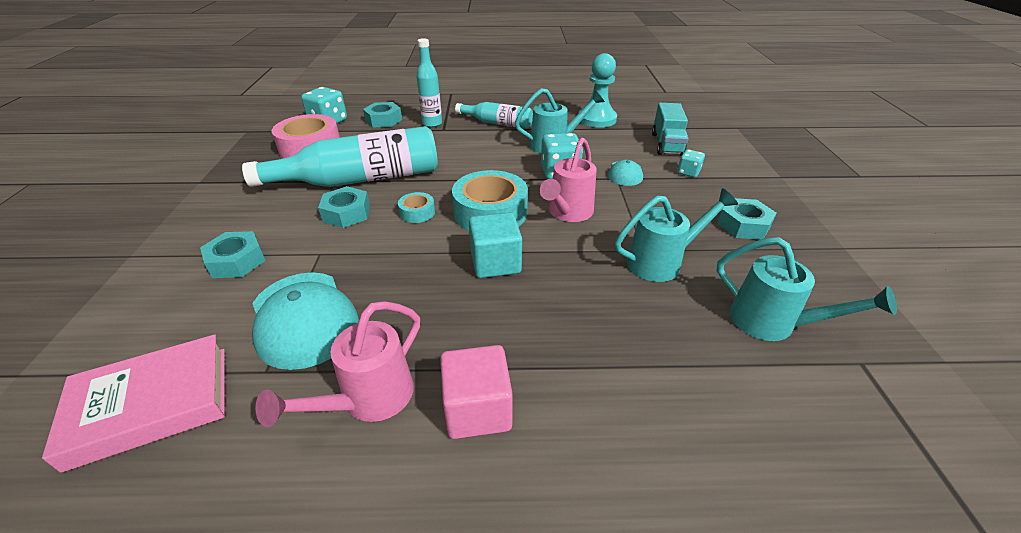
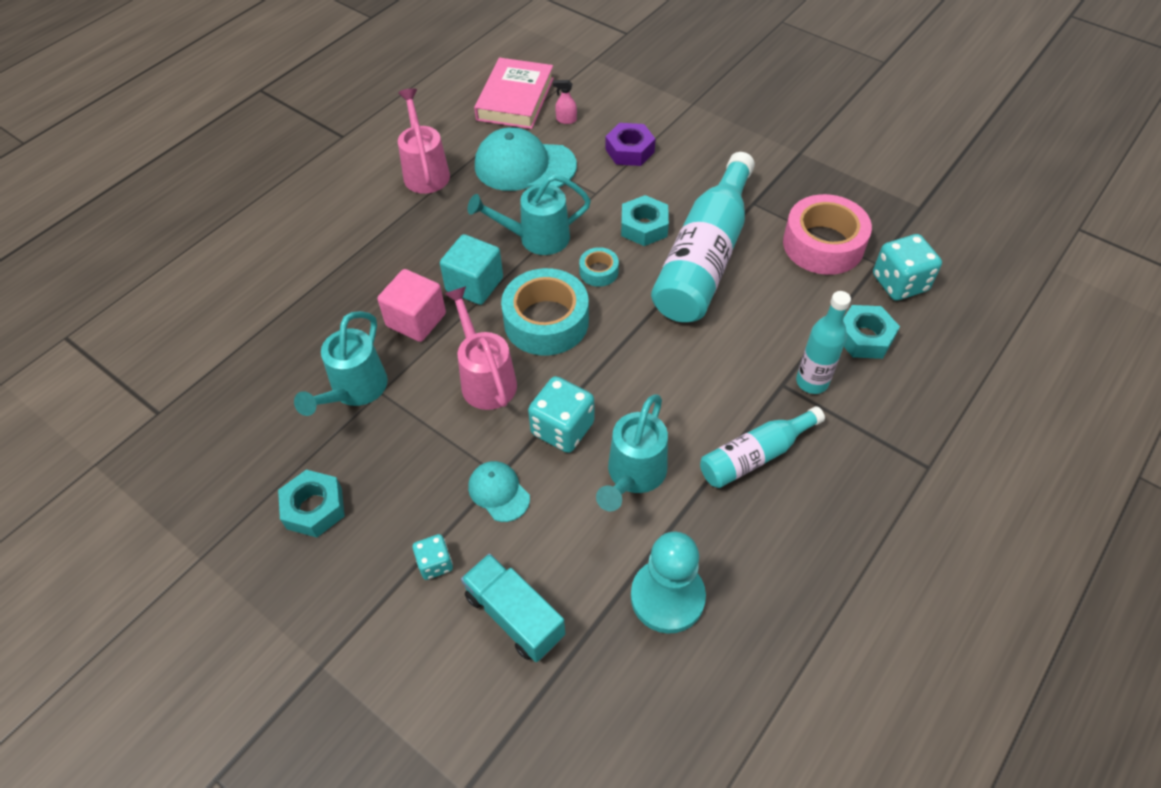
camera: 130 degrees right, 15 degrees up
(192, 330) = (566, 120): none -> pink spray bottle
(237, 261) = (629, 150): turquoise nut -> purple nut
(477, 409) = (367, 208): pink cube -> pink cube (416, 320)
(772, 323) = (234, 398): turquoise watering can -> turquoise watering can (536, 238)

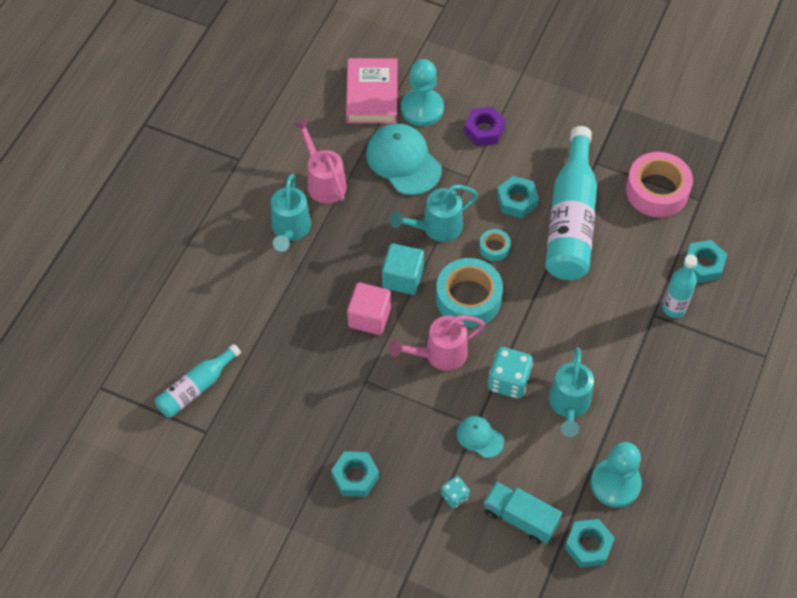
camera: 15 degrees left, 5 degrees up
(355, 390) = (346, 383): turquoise watering can -> turquoise watering can (290, 230)
(485, 379) = (440, 354): pink watering can -> pink watering can turned 75 degrees counterclockwise
(524, 166) = (403, 161): turquoise cap -> turquoise cap turned 60 degrees clockwise
(566, 120) = (422, 109): pink spray bottle -> turquoise pawn
(600, 680) = (588, 546): none -> turquoise nut
(755, 455) = (648, 373): turquoise bottle -> turquoise bottle (196, 388)
(899, 283) = (719, 214): turquoise dice -> none

